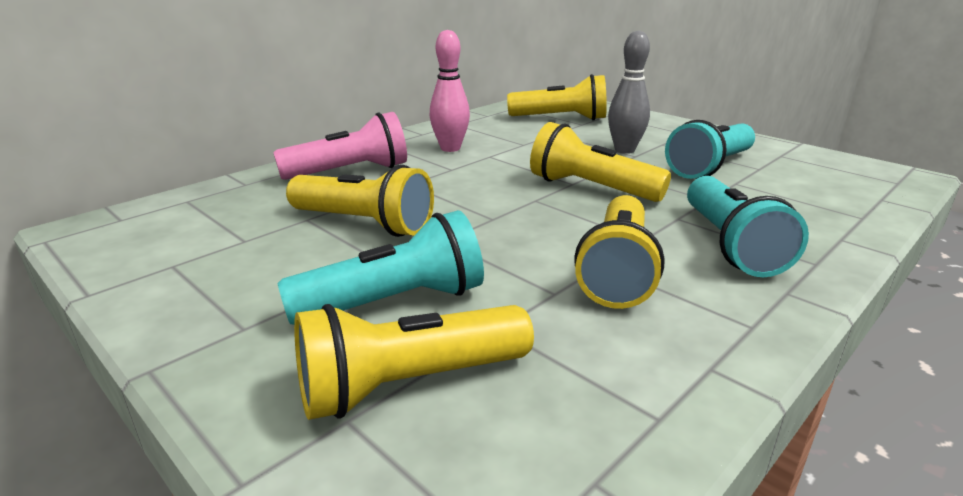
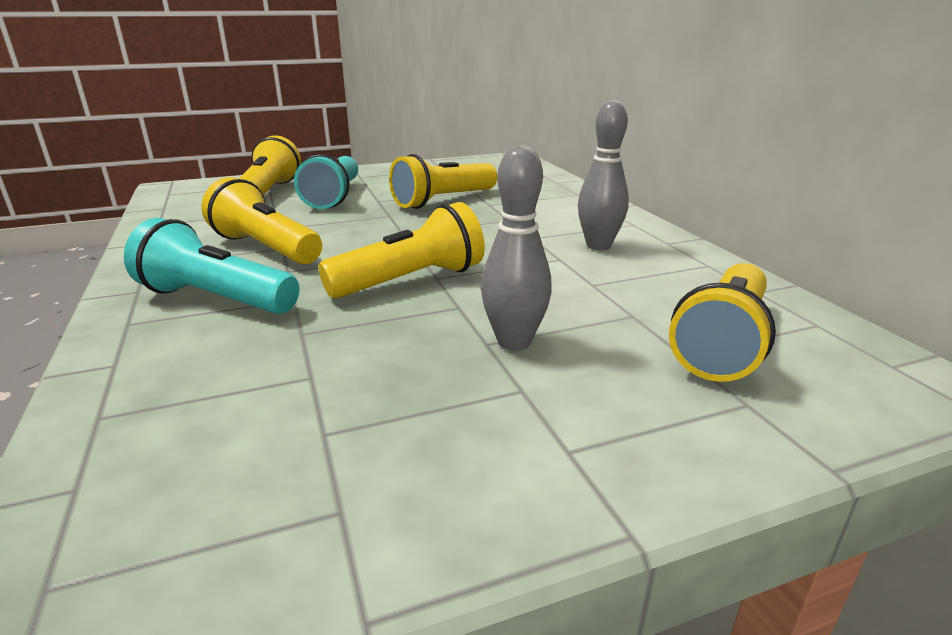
camera: 115 degrees right, 0 degrees up
(350, 172) = (556, 206): pink flashlight -> none
(450, 148) = (598, 246): pink bowling pin -> grey bowling pin
(710, 167) = (380, 383): turquoise flashlight -> none

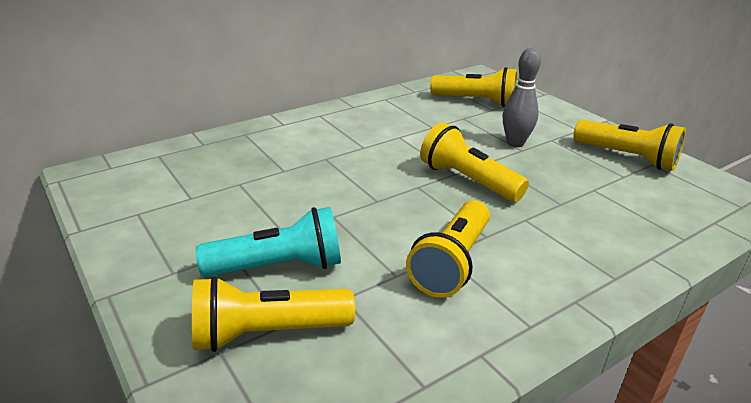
camera: 105 degrees left, 5 degrees up
(216, 299) = (554, 251): turquoise flashlight -> none
(443, 200) = (279, 194): yellow flashlight -> yellow flashlight (627, 157)
(598, 246) = (370, 125): grey bowling pin -> none

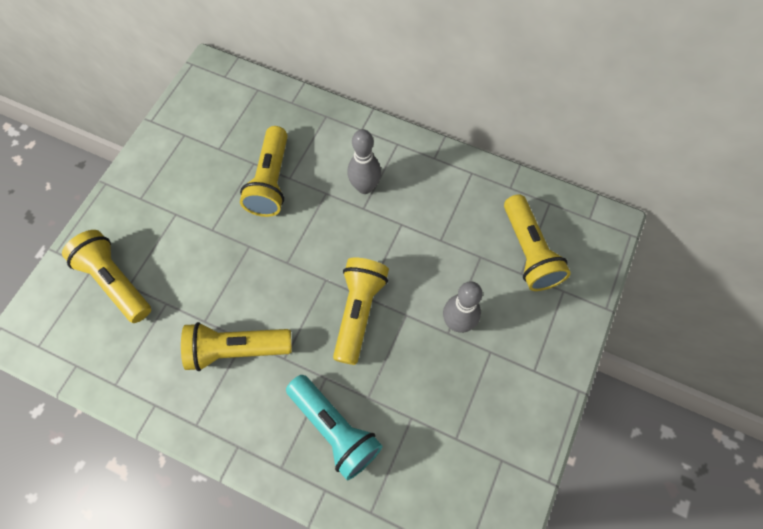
camera: 60 degrees right, 35 degrees up
(278, 267) = (175, 249): turquoise flashlight -> turquoise flashlight (334, 429)
(343, 140) = (365, 187): none -> grey bowling pin
(627, 157) = (499, 433): yellow flashlight -> yellow flashlight (271, 181)

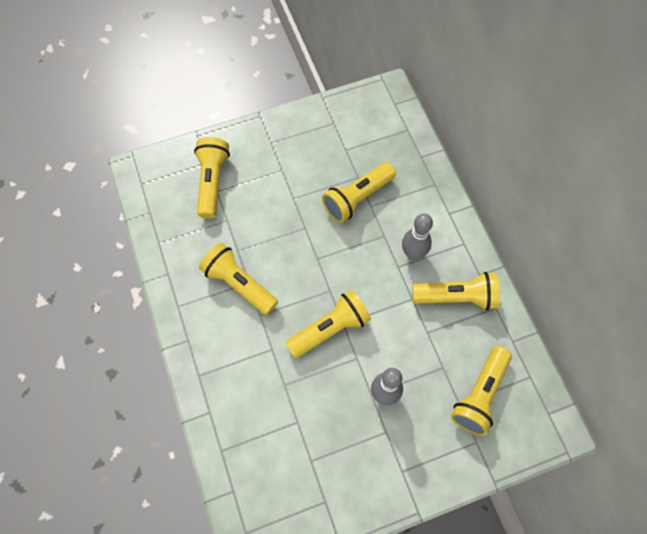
camera: 45 degrees right, 0 degrees up
(334, 429) = (248, 383): turquoise flashlight -> none
(434, 191) = (456, 297): none -> yellow flashlight

